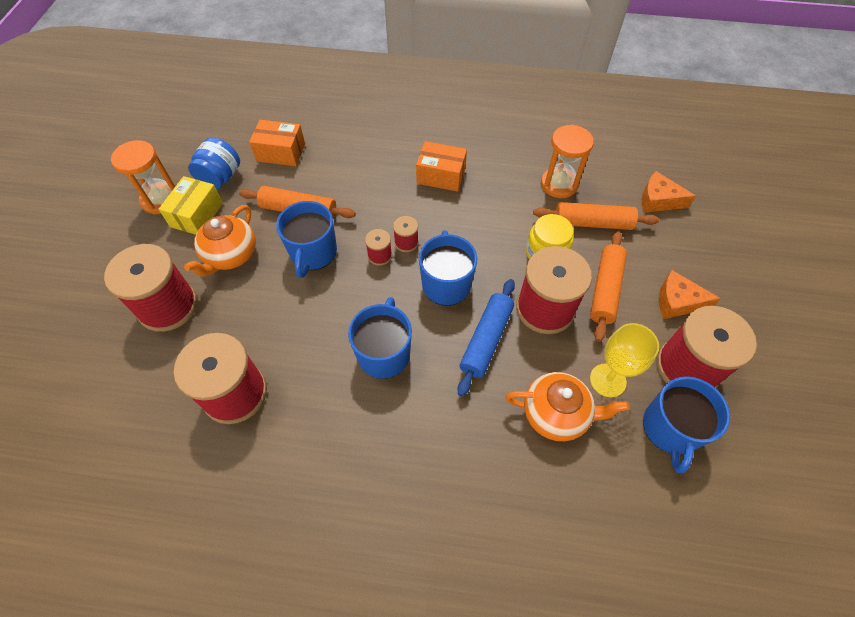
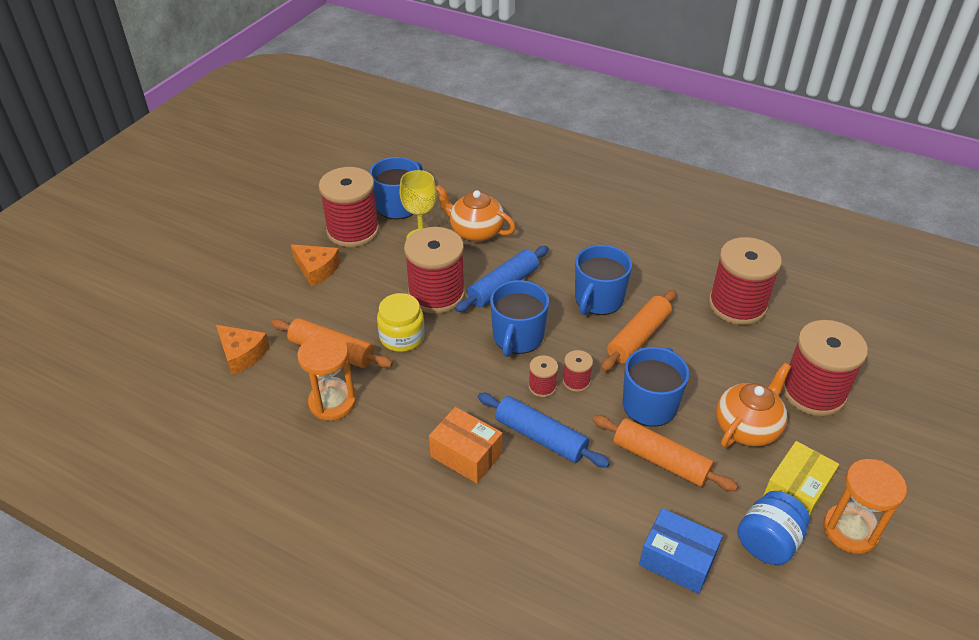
camera: 160 degrees left, 15 degrees down
(281, 152) = (677, 560): orange box -> blue box
(393, 202) = (540, 437): none -> blue rolling pin
(605, 289) = (371, 294): orange rolling pin -> orange rolling pin (638, 337)

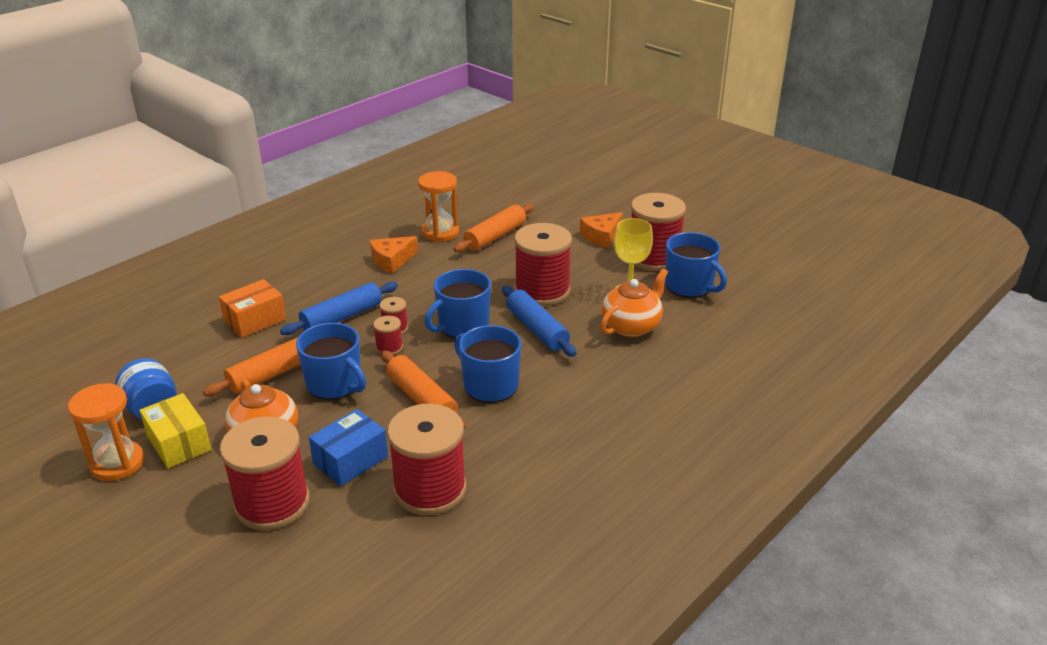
camera: 105 degrees right, 10 degrees down
(242, 354) = (512, 202): orange cheese -> orange cheese (392, 260)
(402, 337) = (495, 268): yellow jar -> none
(466, 455) = (350, 281): orange box -> orange box (255, 320)
(517, 337) = (462, 326): blue mug -> blue mug turned 75 degrees counterclockwise
(677, 560) = (181, 357): blue box -> blue box (351, 460)

